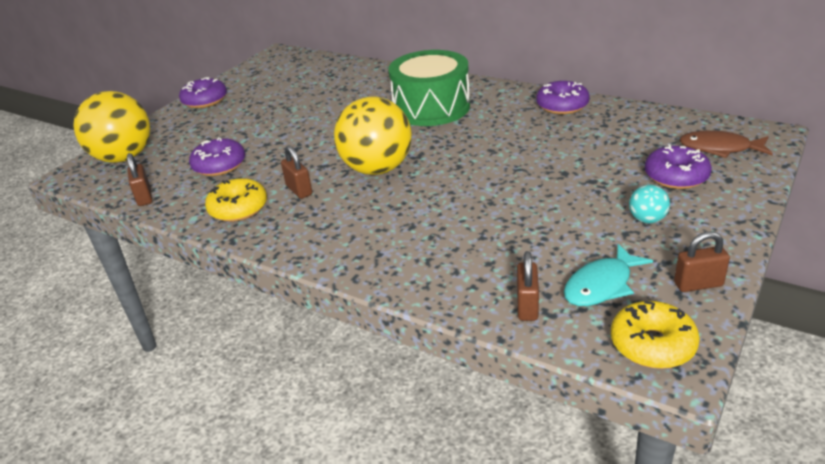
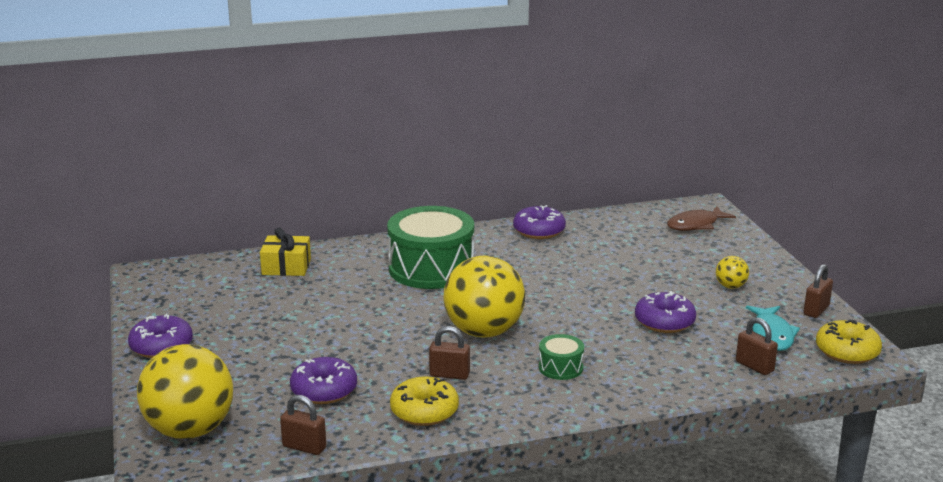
camera: 50 degrees left, 10 degrees down
(351, 74) = (286, 267): none -> yellow gift
(374, 222) = (560, 367): none -> green drum
(647, 219) = (730, 286): turquoise ball -> yellow ball
(676, 176) = (701, 253): purple donut -> purple donut (664, 322)

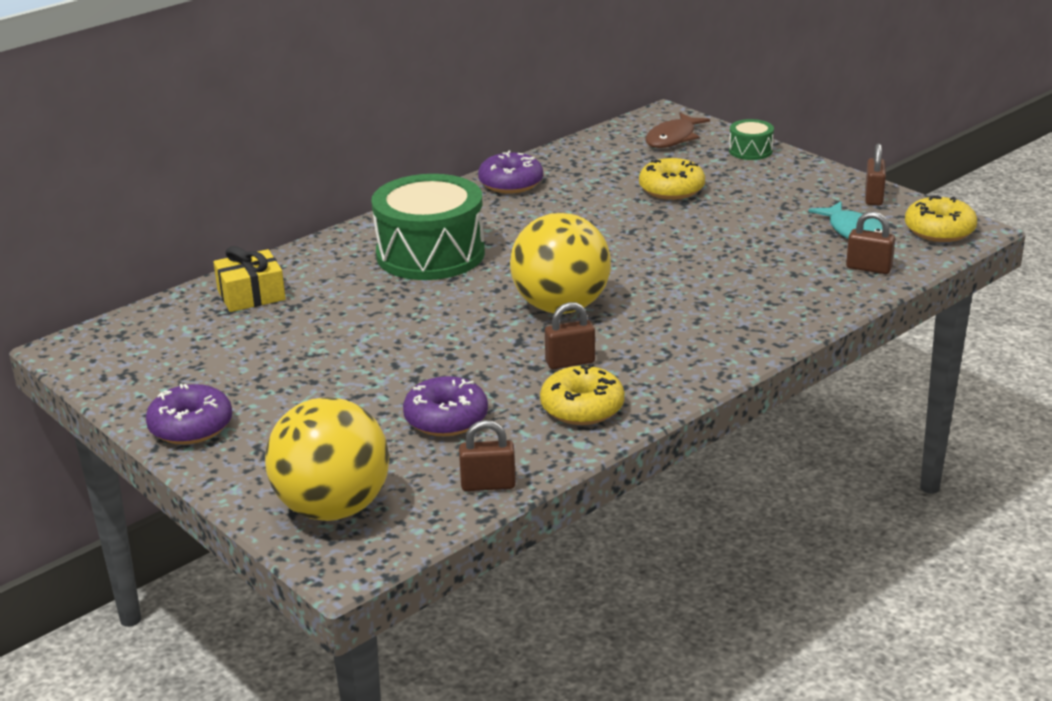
camera: 25 degrees left, 5 degrees up
(560, 367) = (680, 322): green drum -> green drum (750, 151)
(655, 264) = (671, 189): none -> yellow donut
(664, 322) = (739, 247): purple donut -> none
(730, 286) = (769, 194): yellow ball -> none

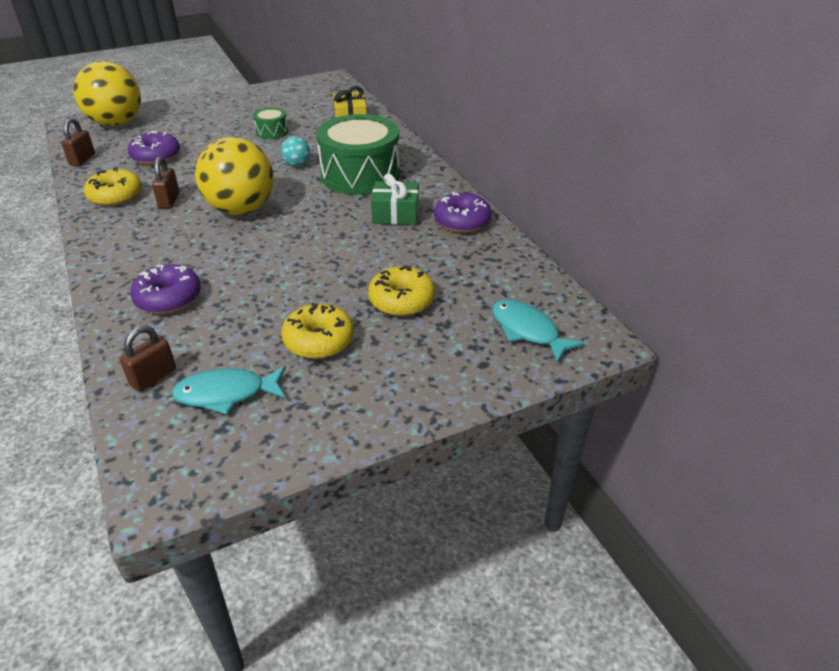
camera: 105 degrees right, 10 degrees up
(191, 427) = (225, 99): purple donut -> purple donut (168, 298)
(421, 301) = (297, 164): none -> turquoise ball
(516, 217) = (395, 214): none -> green gift
(673, 138) = (527, 330): brown fish -> turquoise fish
(750, 151) = (469, 379): green drum -> green drum (272, 132)
(873, 197) = (293, 440): brown padlock -> none
(939, 230) = (177, 465): yellow donut -> yellow donut (319, 340)

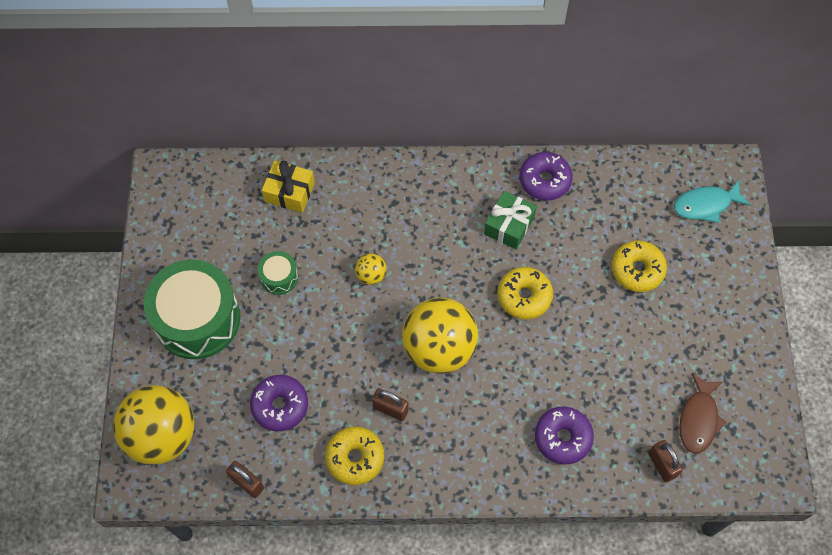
camera: 65 degrees left, 25 degrees up
(226, 394) = (698, 419): turquoise fish -> brown fish
(297, 164) = (371, 275): turquoise ball -> yellow ball
(319, 340) = (663, 342): yellow donut -> yellow donut (524, 296)
(360, 175) = (421, 227): green drum -> green drum (197, 319)

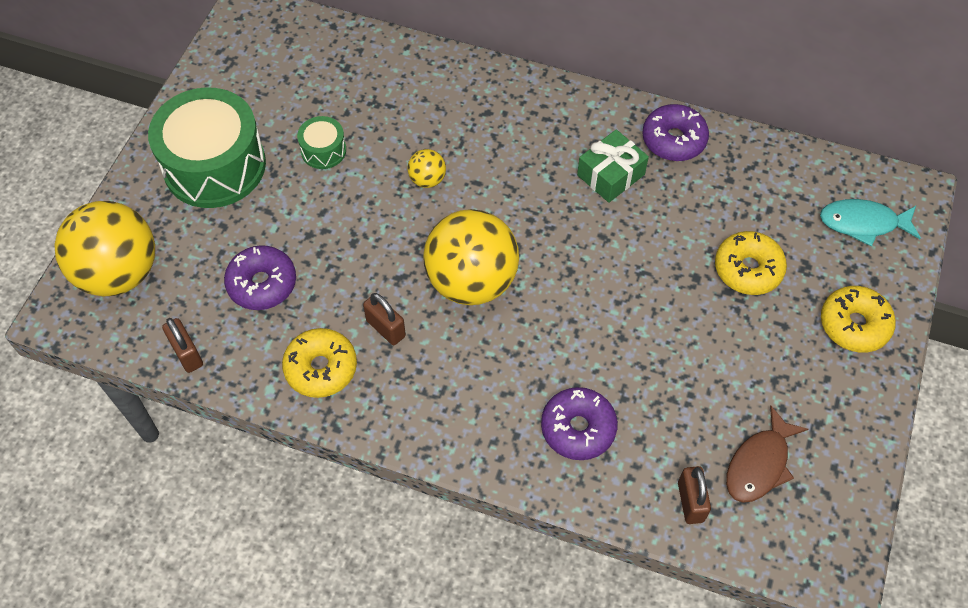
camera: 20 degrees right, 5 degrees down
(289, 192) = (375, 68): yellow gift -> none
(524, 296) = (597, 256): yellow donut -> yellow donut (854, 325)

